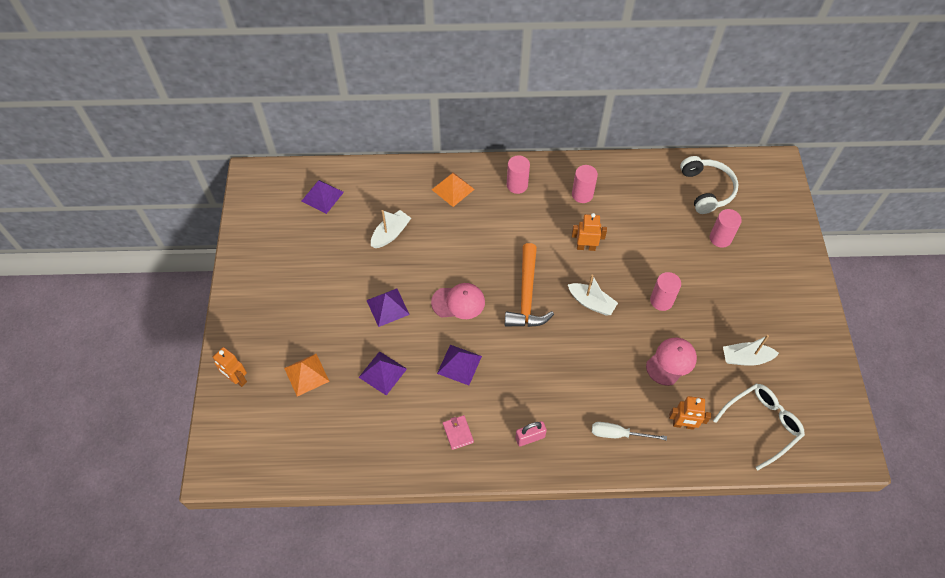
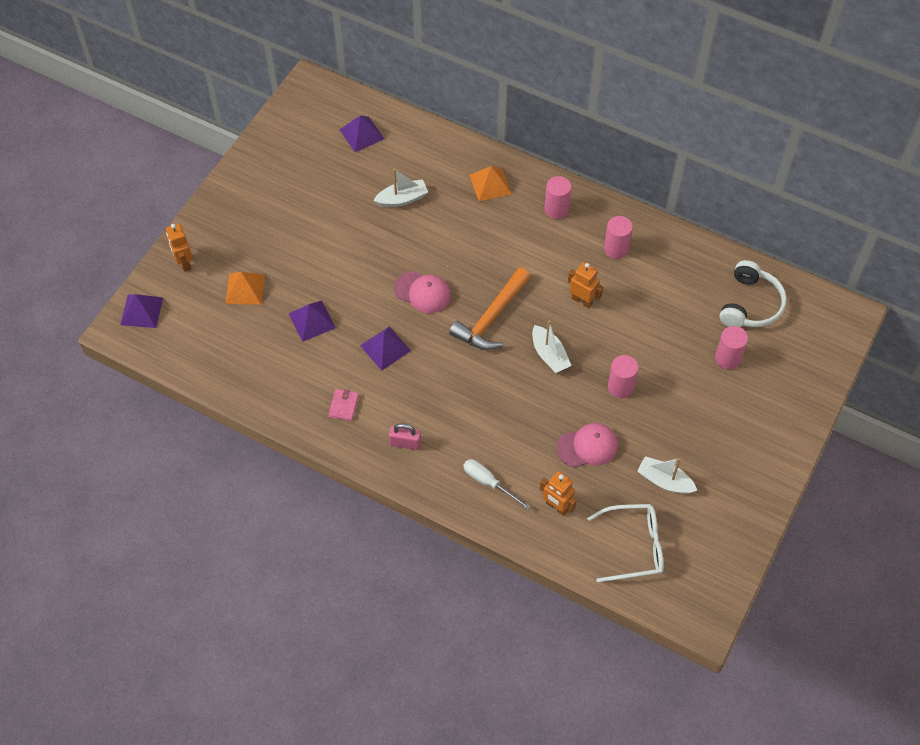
camera: 30 degrees right, 0 degrees up
(387, 307) = (354, 265): purple pyramid -> purple pyramid (141, 311)

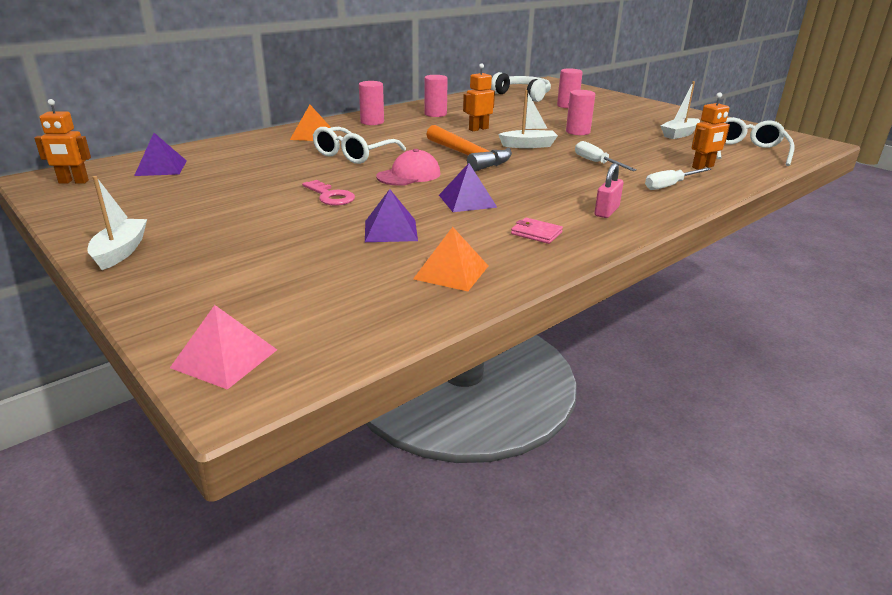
camera: 70 degrees left, 30 degrees down
(141, 311) = (224, 358): purple pyramid -> pink pyramid
(184, 263) = (180, 301): orange robot -> orange robot (73, 182)
(245, 288) = (290, 262): orange pyramid -> orange pyramid (451, 272)
(355, 261) = (330, 196): none -> pink key
(402, 199) = (277, 165): white boat -> white boat (120, 251)
(454, 236) = (354, 154): none -> white glasses
(524, 419) = (596, 163): none -> white screwdriver
(587, 446) = (637, 149): pink cap -> none

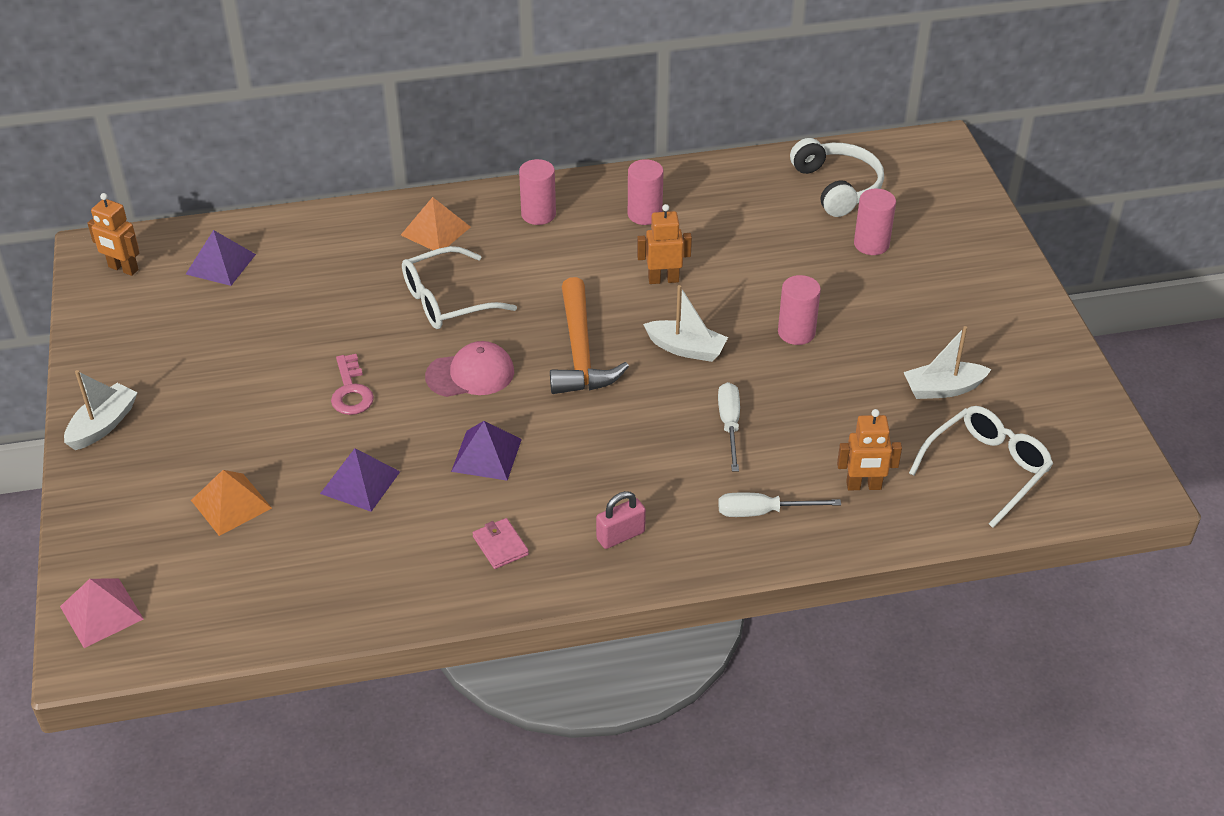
camera: 30 degrees right, 15 degrees up
(451, 272) = (358, 576): orange pyramid -> orange pyramid (231, 504)

